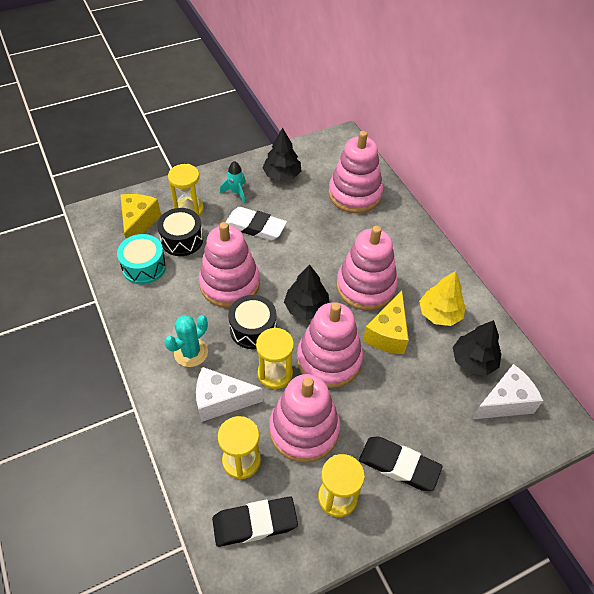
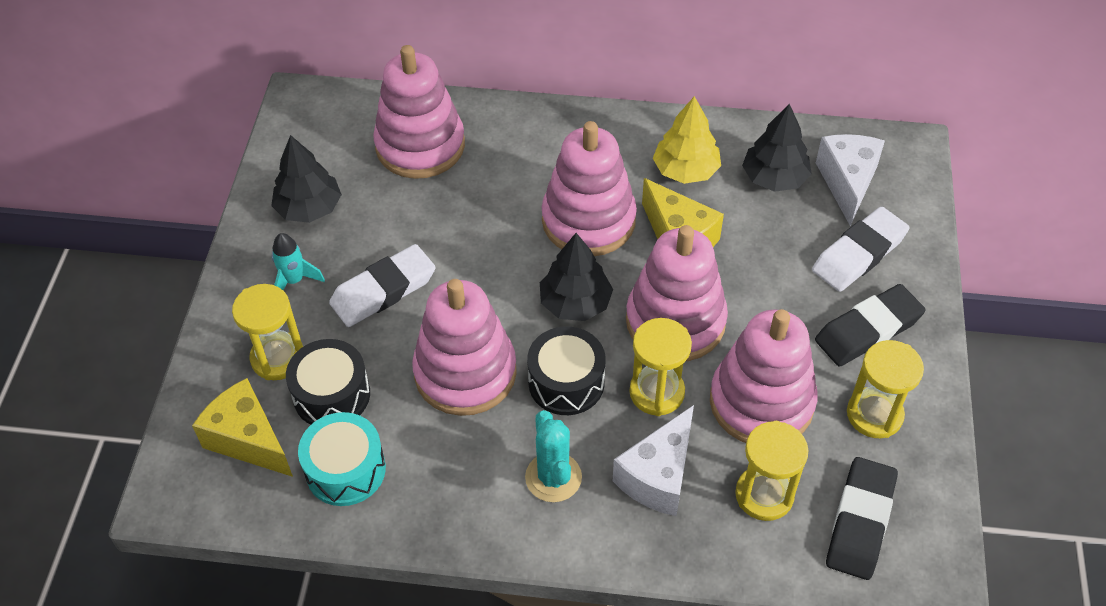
camera: 55 degrees left, 0 degrees up
(454, 434) = (859, 254): none -> white eraser

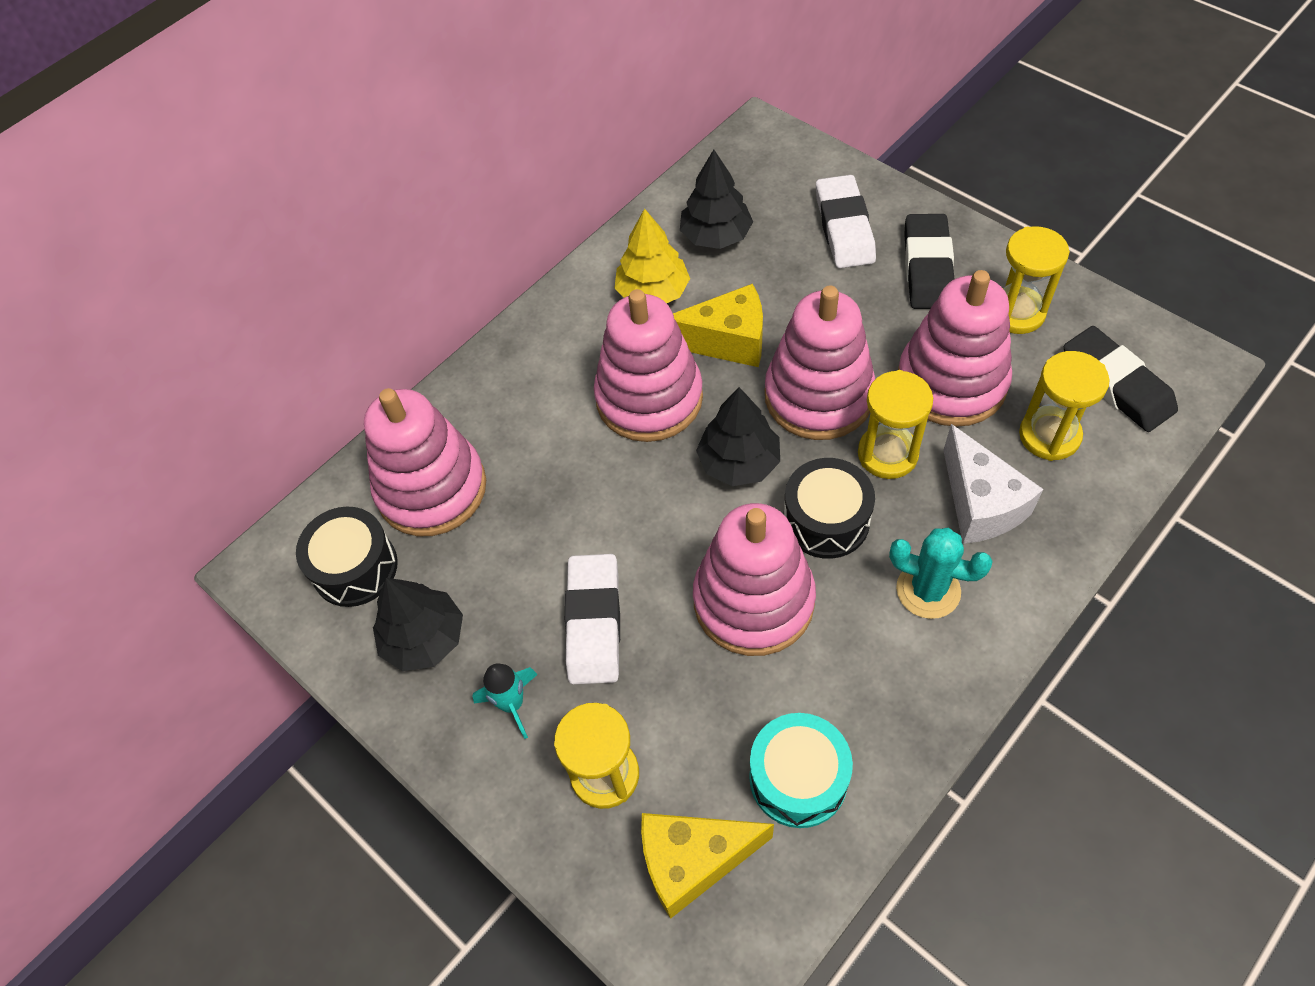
camera: 50 degrees left, 5 degrees up
(332, 395) = (693, 743): black drum -> black drum (355, 567)
(847, 183) = (762, 191): white cheese -> none

